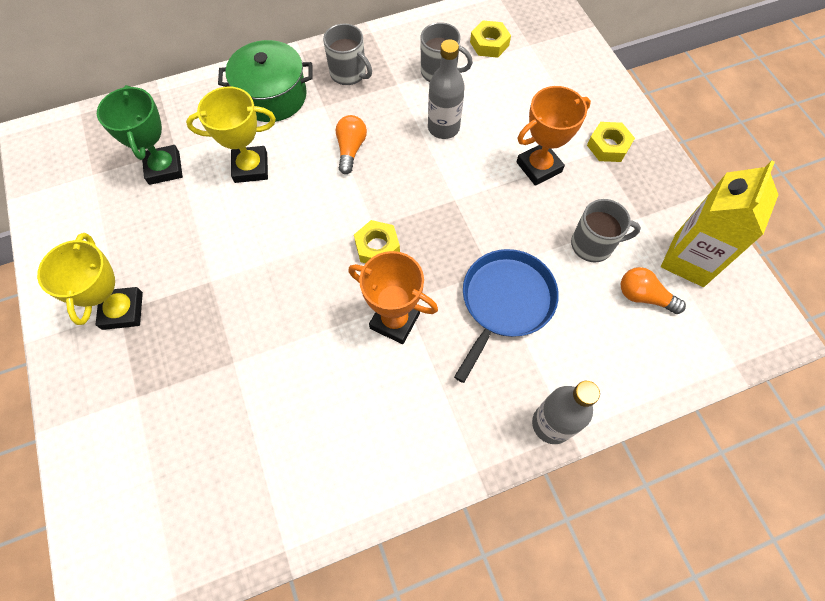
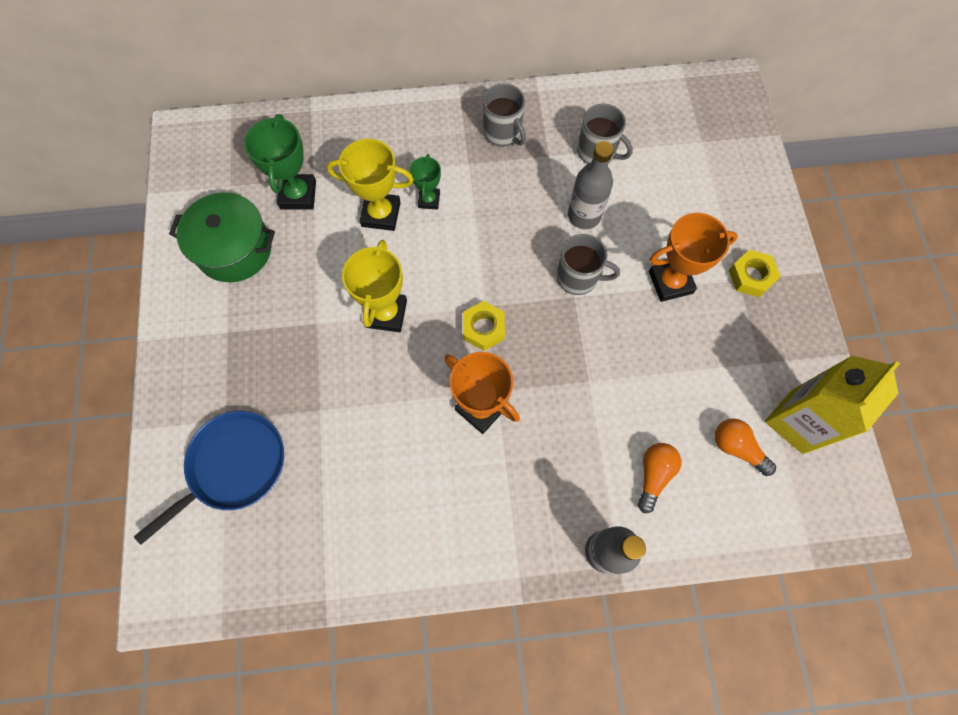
camera: 15 degrees right, 5 degrees up
(122, 310) = (230, 332): yellow trophy -> yellow trophy (386, 313)
(272, 96) = (420, 141): green pot -> green pot (234, 249)
(294, 145) = (429, 200): none -> green trophy
(351, 149) = (484, 217): orange light bulb -> orange light bulb (653, 475)
(489, 44) = (658, 131): yellow nut -> none
(505, 302) = (594, 417): blue pan -> blue pan (233, 466)
(593, 245) = (701, 380): grey mug -> grey mug (578, 277)

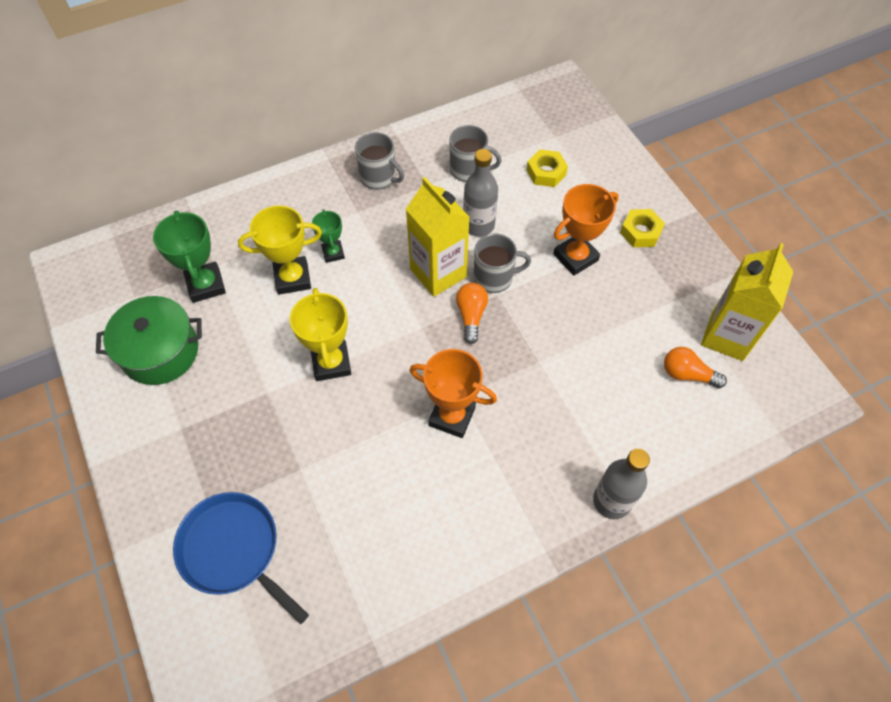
camera: 20 degrees left, 10 degrees down
(233, 466) = (233, 550): blue pan -> blue pan turned 75 degrees counterclockwise
(483, 328) = (427, 347): yellow nut -> yellow nut (546, 172)
(524, 254) = (438, 273): none -> yellow carton
(653, 475) = (627, 421): orange light bulb -> orange light bulb (471, 316)

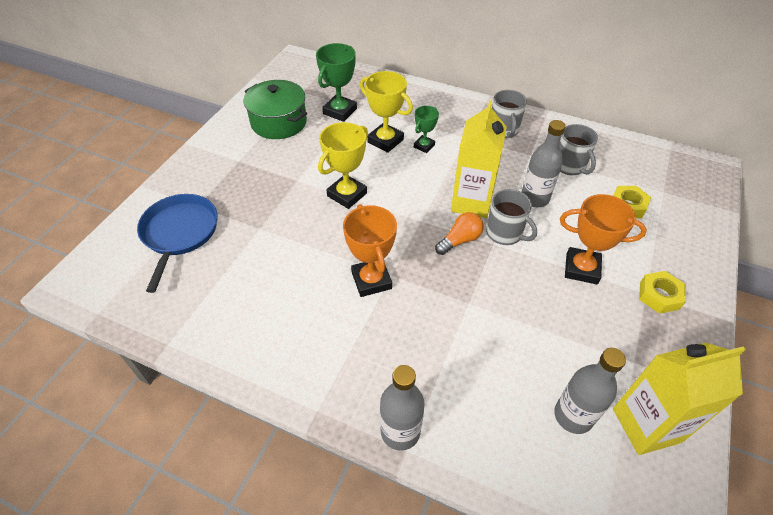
camera: 50 degrees right, 10 degrees down
(687, 374) = (573, 416): orange light bulb -> grey bottle

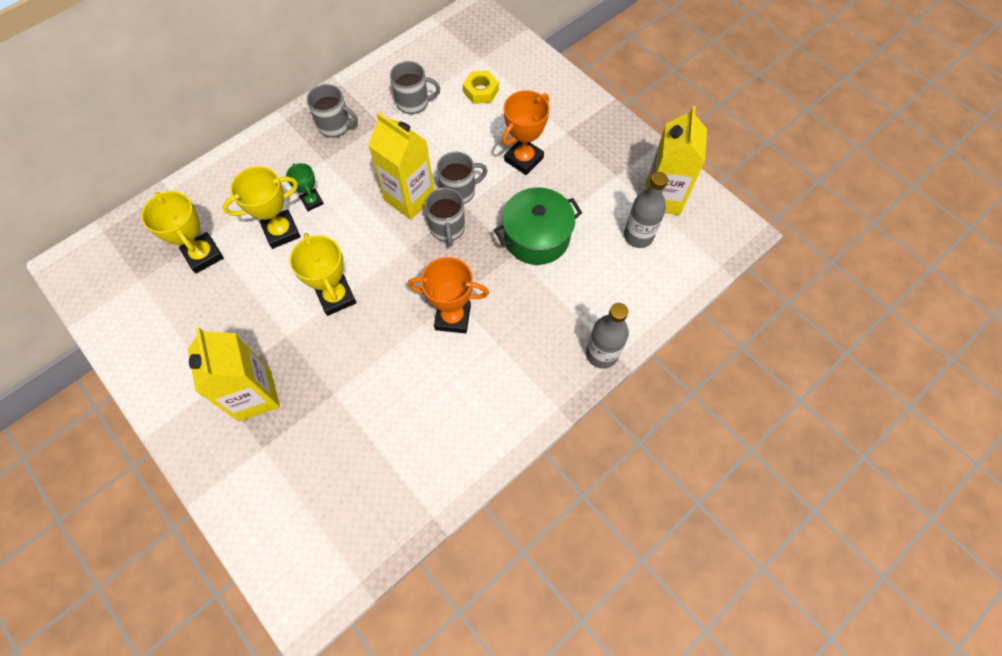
camera: 65 degrees left, 15 degrees up
(179, 233) = (293, 476): blue pan -> none
(239, 184) = (255, 395): none -> yellow carton
(279, 122) = (178, 323): green pot -> green pot (536, 237)
(340, 111) = (203, 255): green trophy -> yellow trophy
(460, 240) = (447, 228): orange light bulb -> grey mug
(534, 198) = (434, 149): grey bottle -> none
(659, 296) = (573, 126): yellow nut -> none

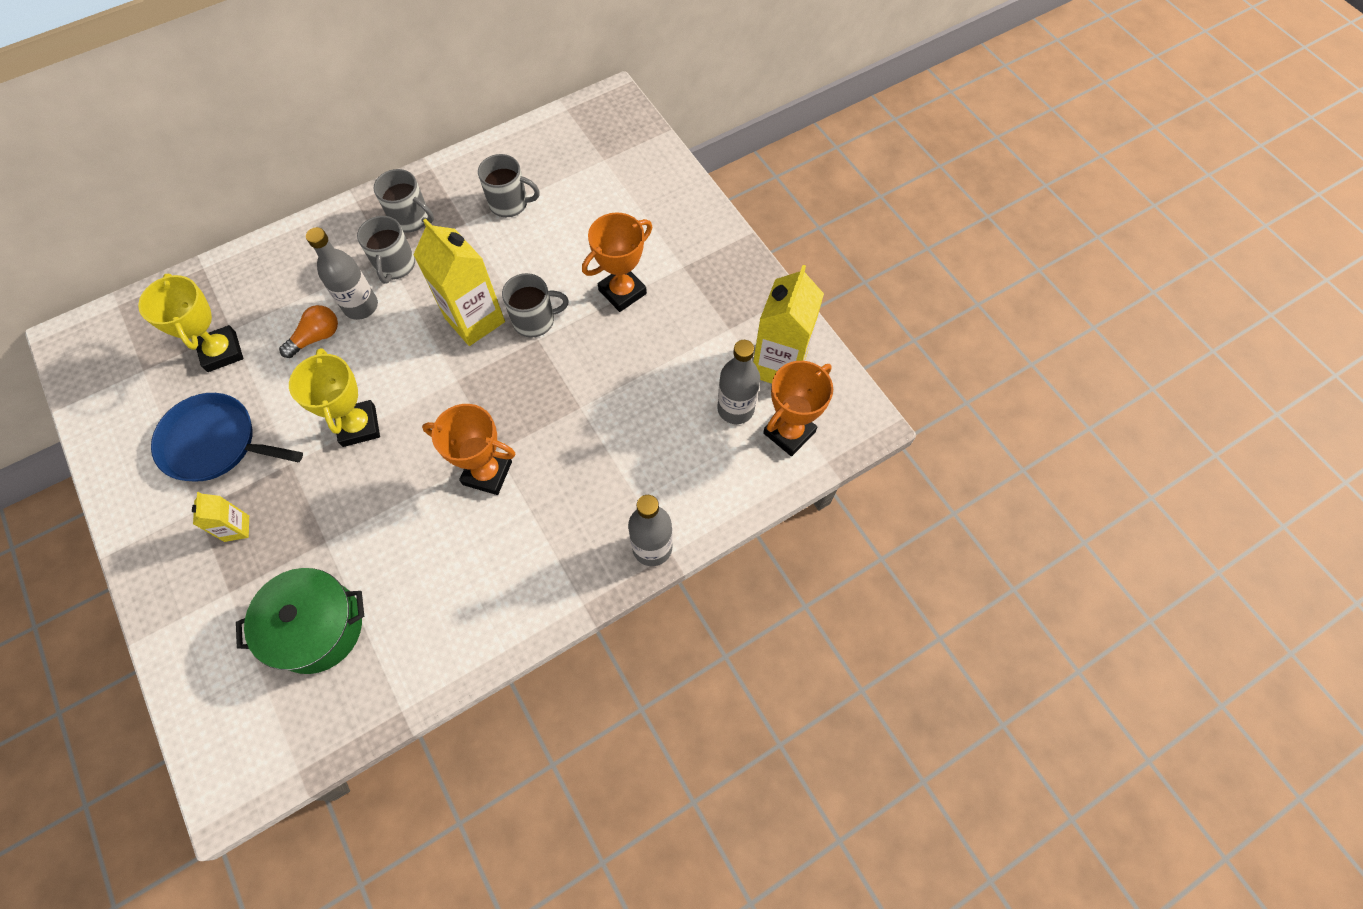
camera: 10 degrees right, 0 degrees up
(218, 329) = (215, 443): none -> blue pan
(255, 395) = (236, 528): yellow carton -> yellow carton, size x0.49
(281, 231) = (317, 337): yellow trophy -> orange light bulb
(312, 201) = (361, 306): green trophy -> grey bottle
(447, 228) = (509, 364): grey mug -> grey mug (395, 265)
(481, 91) = (593, 200): yellow nut -> none
(536, 237) = (612, 390): green pot -> green pot (317, 627)
(685, 248) = (789, 432): none -> orange trophy

